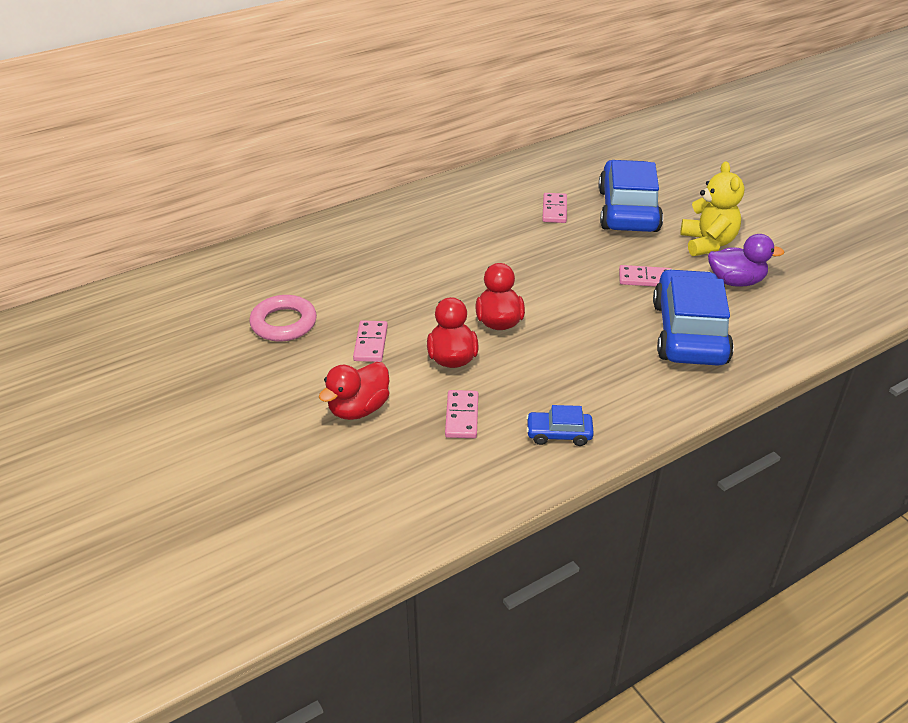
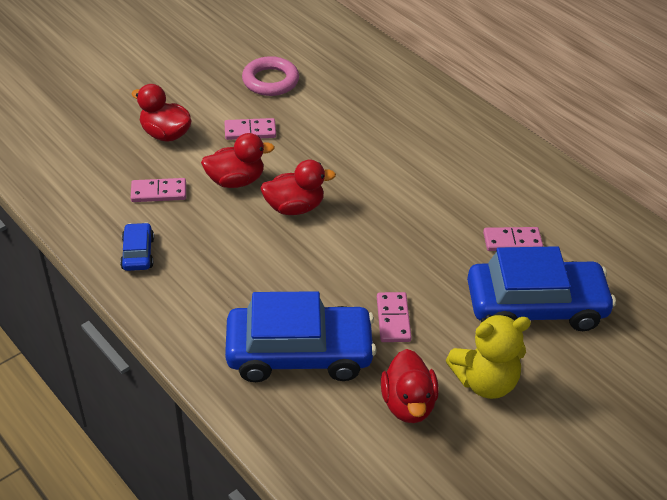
camera: 80 degrees right, 5 degrees up
(735, 281) = (408, 404): purple duck -> red duck

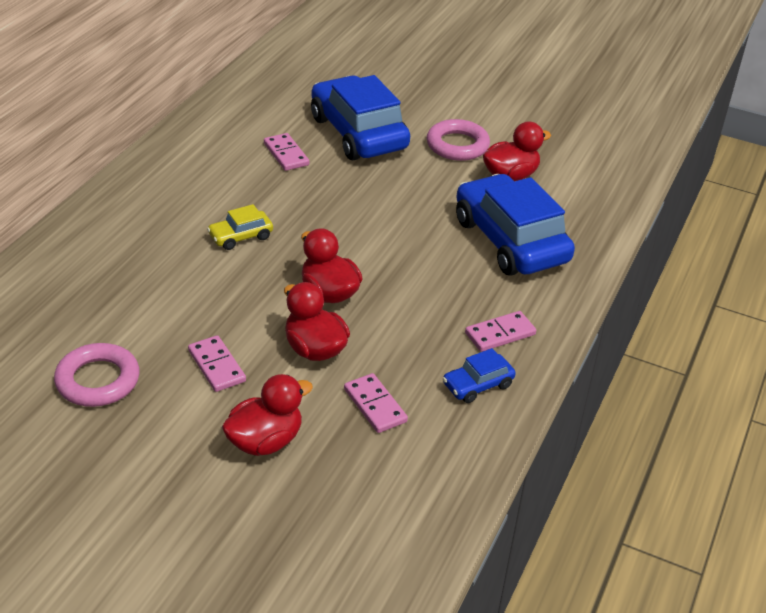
camera: 115 degrees left, 5 degrees down
(165, 134) = (265, 441): red duck -> red duck turned 135 degrees counterclockwise
(393, 319) = (430, 200): pink domino -> pink domino (500, 334)
(394, 179) = (240, 236): none -> yellow car
(485, 381) = (457, 145): yellow teddy bear -> pink ring

